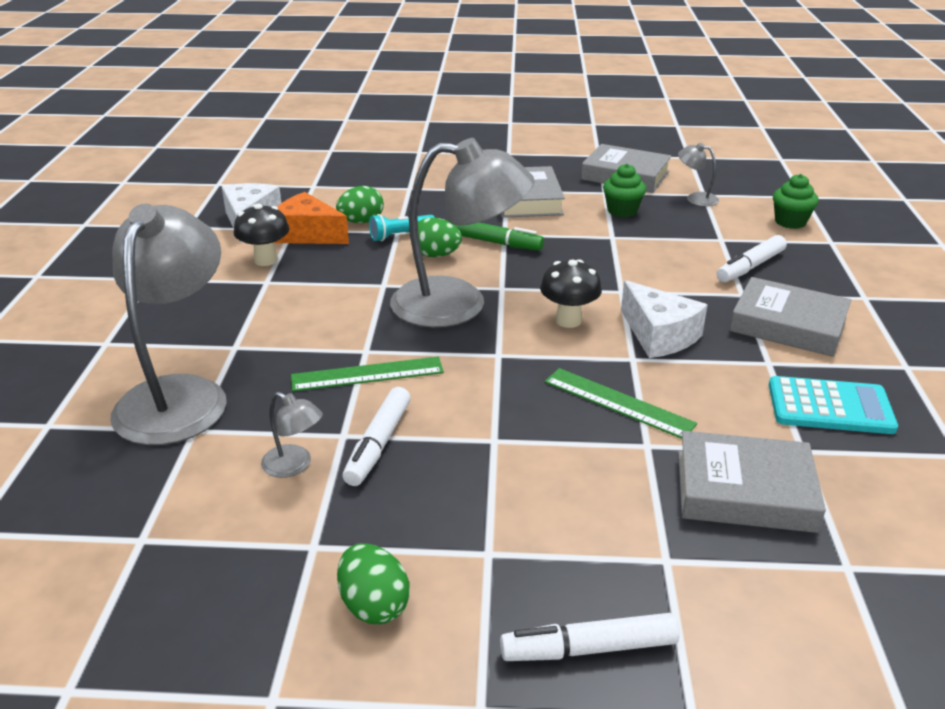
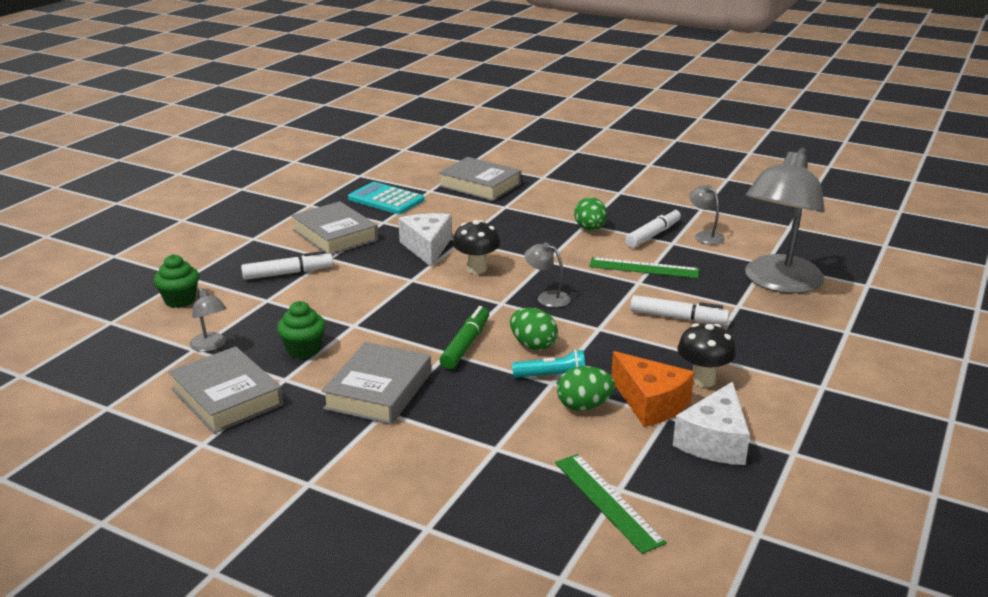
camera: 155 degrees left, 5 degrees down
(374, 605) = (679, 189): green egg -> green egg (590, 229)
(459, 304) = (547, 298): grey lamp -> grey lamp, size x0.41
(495, 243) = (466, 345): green marker -> green marker turned 60 degrees clockwise
(588, 648) = (598, 166): white marker -> white marker (678, 318)
(618, 403) = (498, 224): green ruler -> green ruler (608, 501)

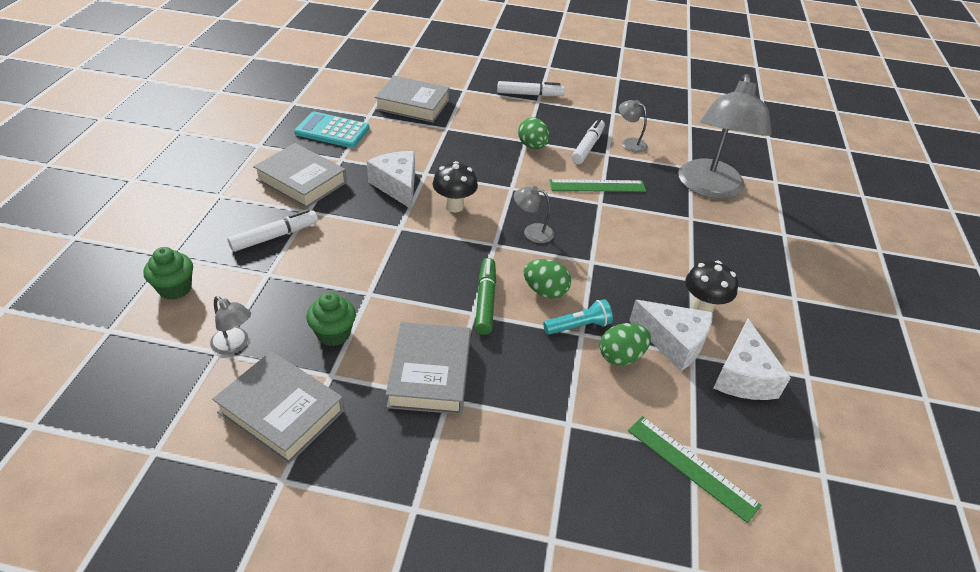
camera: 20 degrees left, 15 degrees up
(650, 403) = (673, 342): orange cheese -> white cheese
(678, 318) = (650, 239): white marker -> white marker (530, 94)

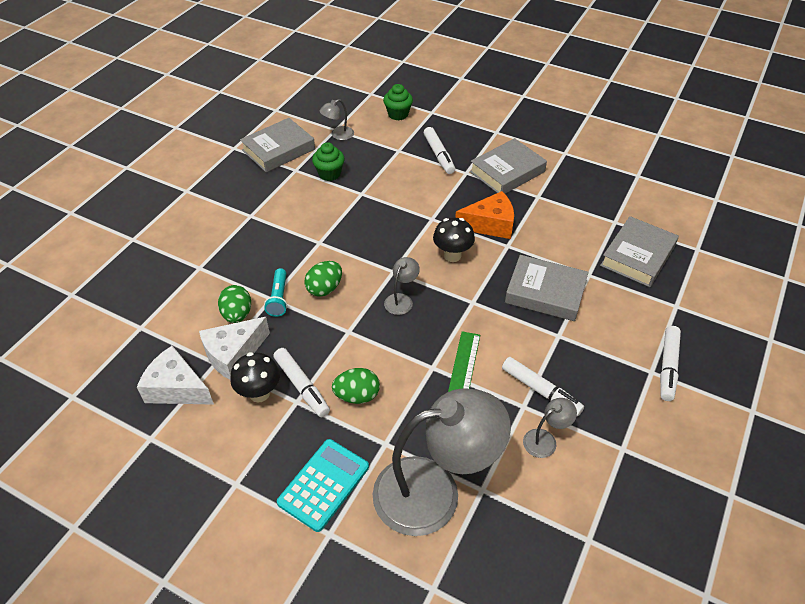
camera: 110 degrees right, 5 degrees up
(332, 131) = (585, 195): turquoise calculator -> turquoise calculator (324, 484)
(397, 186) = (490, 225): white cheese -> orange cheese
(430, 373) = (275, 211): grey book -> grey book (545, 292)
(485, 300) = (329, 251): green marker -> none
(532, 146) = (546, 338): green egg -> green egg (357, 396)
(674, 279) = (302, 386): none -> white marker
(691, 467) = (129, 320): green ruler -> none
(710, 188) = (434, 491): grey lamp -> grey lamp turned 135 degrees clockwise

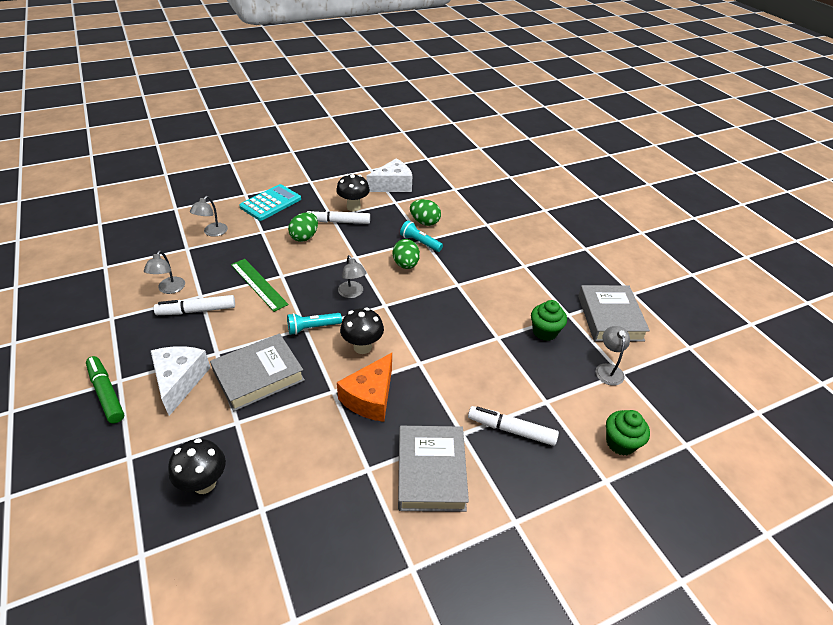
camera: 125 degrees right, 5 degrees down
(233, 354) = (393, 209): white cheese -> white cheese (180, 381)
(324, 484) = (270, 203): turquoise calculator -> turquoise calculator turned 120 degrees counterclockwise
(434, 491) = (212, 232): grey lamp -> grey lamp, size x0.41
(467, 297) = (312, 328): none -> turquoise flashlight
(637, 256) = (204, 483): grey book -> black mushroom
(667, 367) = (106, 393): white marker -> green marker

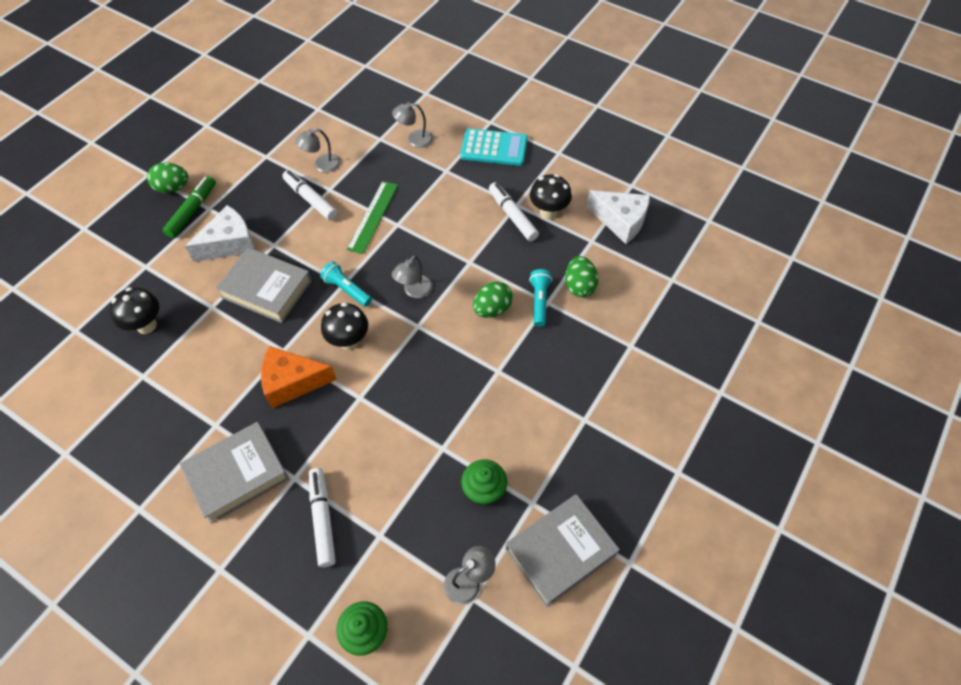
camera: 60 degrees right, 15 degrees up
(304, 237) = (465, 205): green egg -> green egg (173, 188)

